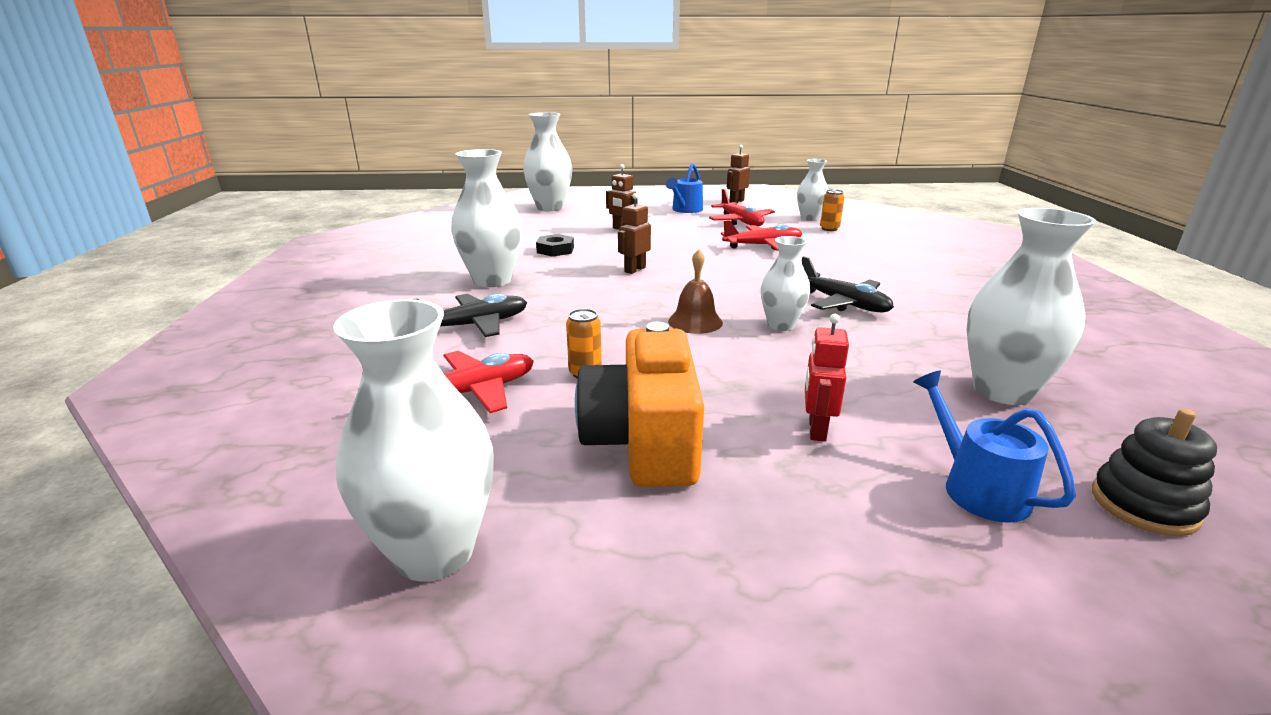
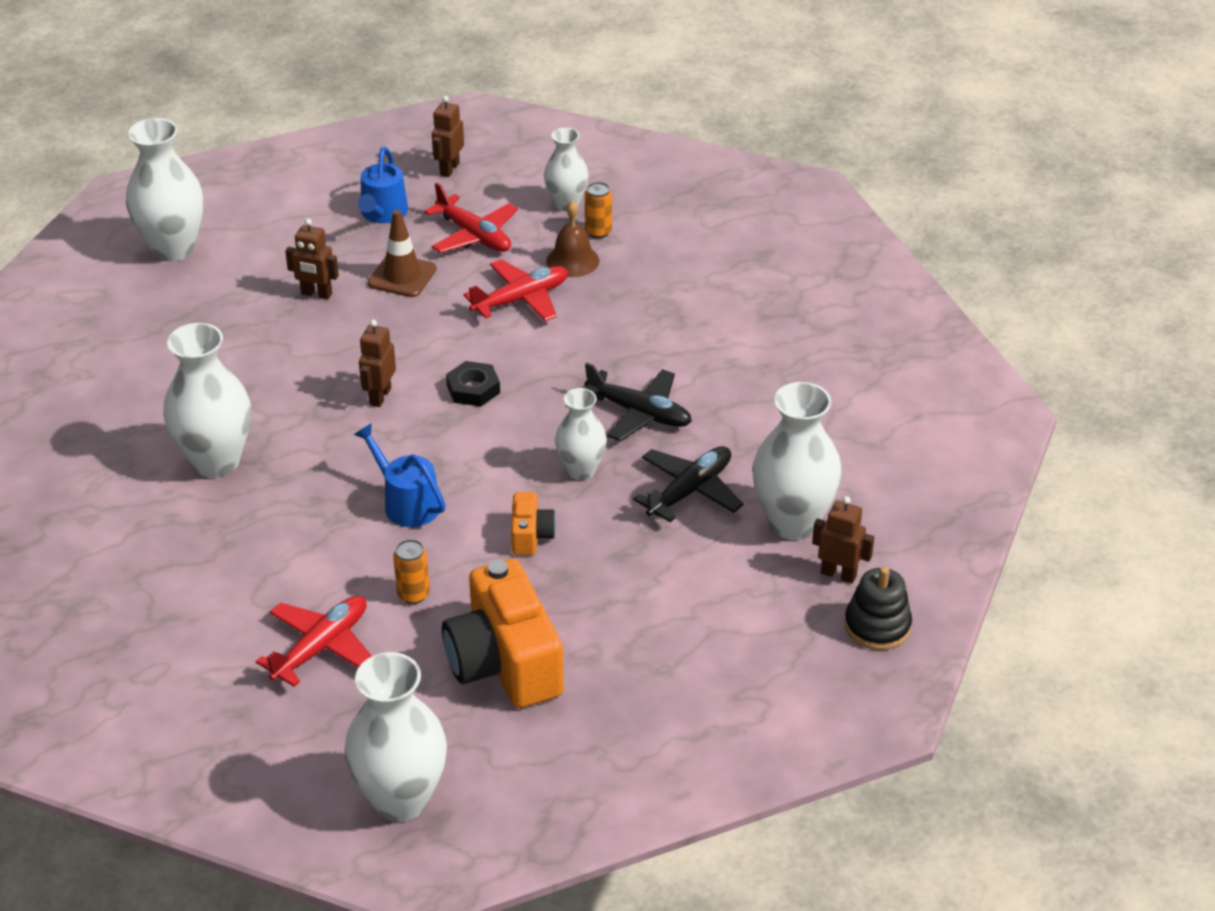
camera: 20 degrees left, 15 degrees up
(475, 325) = (255, 550): black plane -> black plane (690, 491)
(555, 250) = (253, 372): black nut -> black nut (473, 389)
(683, 229) = (402, 276): none -> brown traffic cone
(695, 322) = (490, 486): brown bell -> brown bell (572, 260)
(718, 355) = (530, 536): none -> orange camera
(816, 429) = (641, 612): red robot -> none
(976, 487) = (765, 640): blue watering can -> blue watering can (406, 503)
(1070, 443) = (838, 574): none -> brown robot

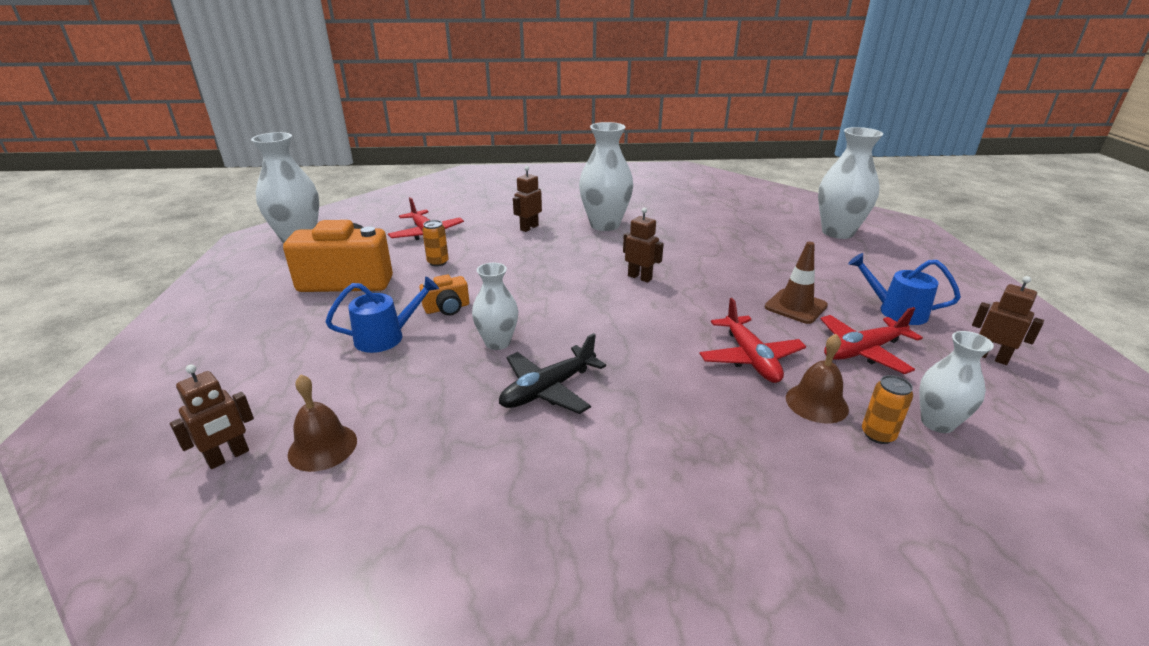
camera: 110 degrees right, 10 degrees down
(316, 294) = (774, 271): brown robot -> brown robot (529, 228)
(406, 503) = (521, 271): blue watering can -> blue watering can (386, 337)
(473, 389) = (629, 313): black nut -> none
(530, 536) = (447, 308): orange camera -> orange camera turned 45 degrees counterclockwise
(690, 491) = (424, 393): black plane -> none
(792, 522) = (322, 447): white vase -> brown bell
(877, 626) = (142, 461): black stacking toy -> none

